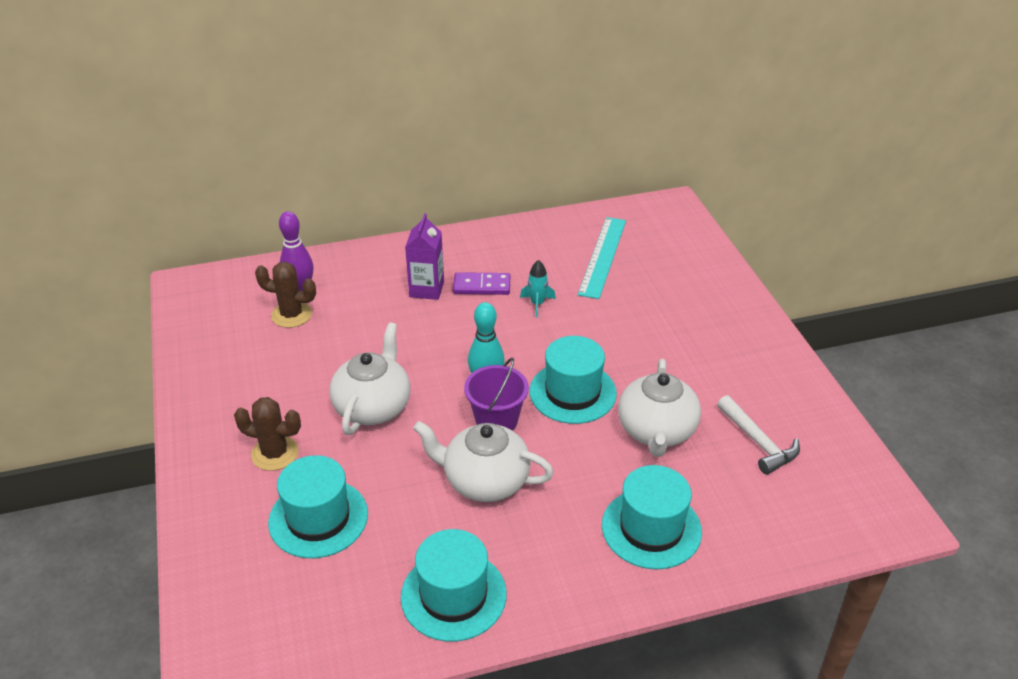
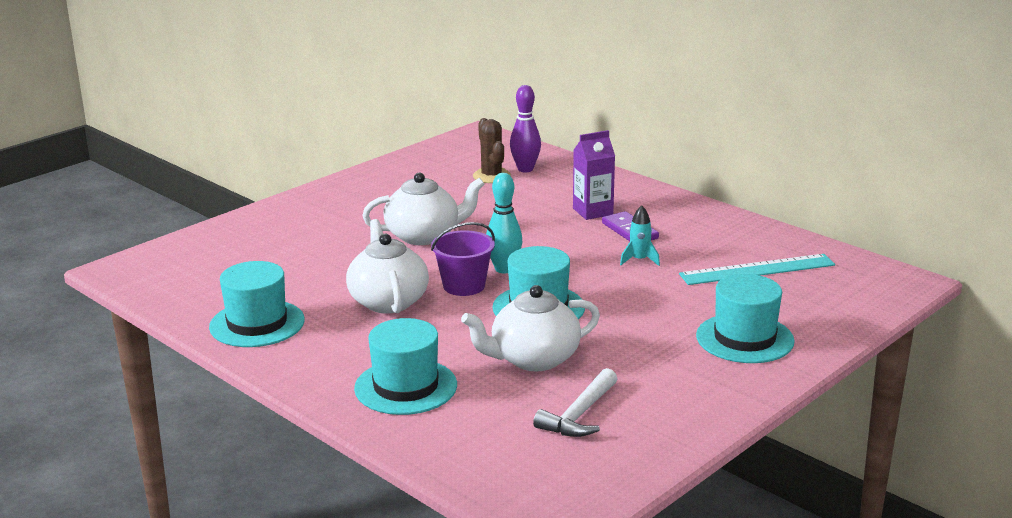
camera: 60 degrees right, 15 degrees down
(275, 453) = (337, 219): brown cactus -> none
(318, 518) = (288, 254): turquoise hat -> turquoise hat (744, 338)

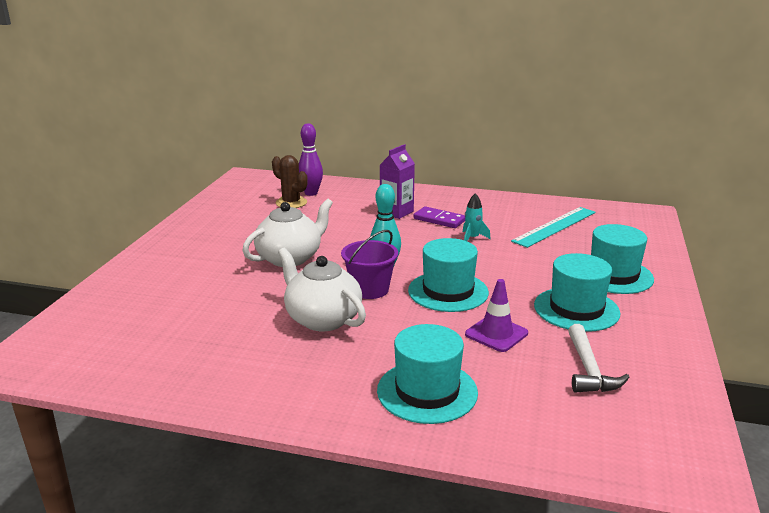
camera: 30 degrees left, 0 degrees up
(257, 324) = (223, 374): turquoise hat -> turquoise hat (576, 309)
(533, 359) = (496, 334): white teapot -> purple traffic cone

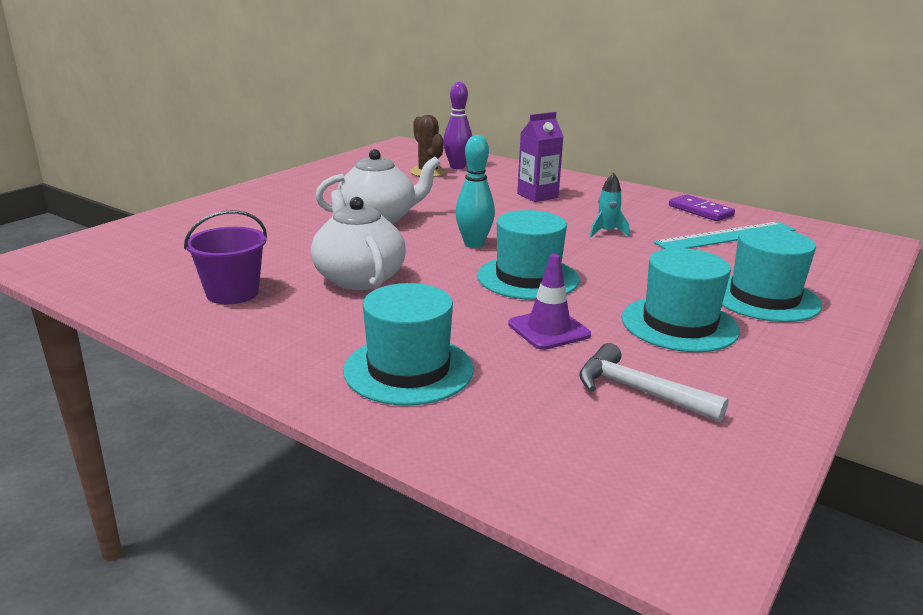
camera: 20 degrees right, 0 degrees up
(370, 289) = (437, 260): purple bucket -> purple bucket (232, 293)
(439, 220) = (582, 209): purple domino -> purple domino (700, 211)
(589, 369) = (638, 391): white hammer -> white hammer turned 105 degrees clockwise

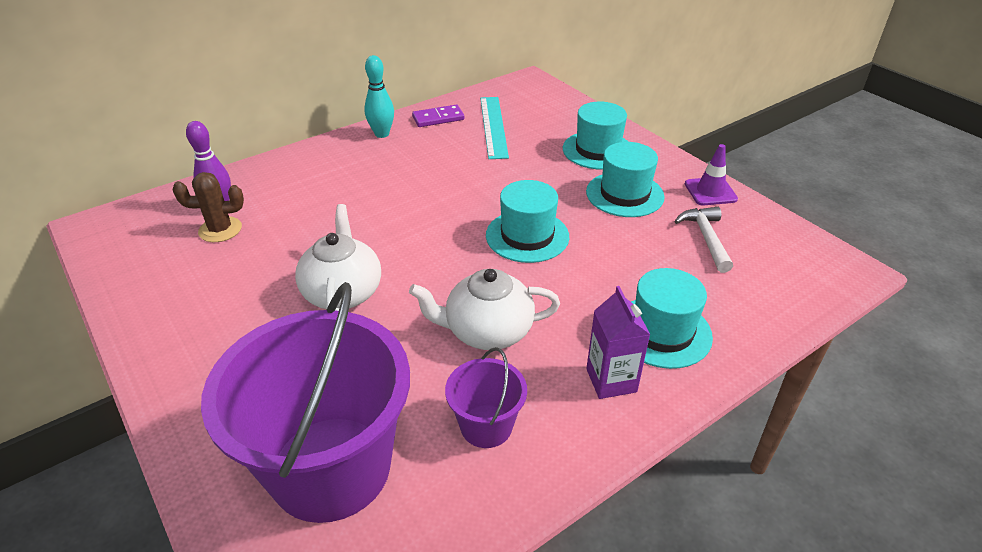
camera: 70 degrees left, 15 degrees up
(180, 246) = (330, 467): none -> purple bucket
(474, 244) = (444, 246): turquoise bowling pin -> turquoise bowling pin (382, 134)
(537, 196) = (347, 181): purple carton -> purple carton (611, 380)
(549, 329) = (617, 250): purple traffic cone -> purple traffic cone (710, 191)
(606, 232) = (456, 173): turquoise rocket -> none
(638, 391) = (706, 238): white hammer -> white hammer turned 120 degrees clockwise

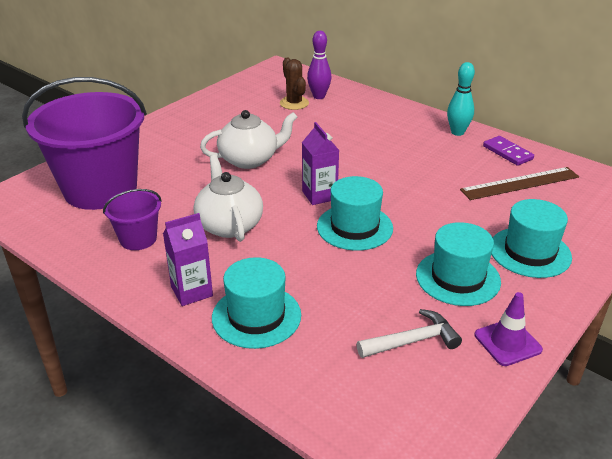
camera: 75 degrees right, 5 degrees down
(456, 248) = (319, 195): none -> purple carton
(493, 126) = (520, 183): turquoise ruler -> brown ruler

